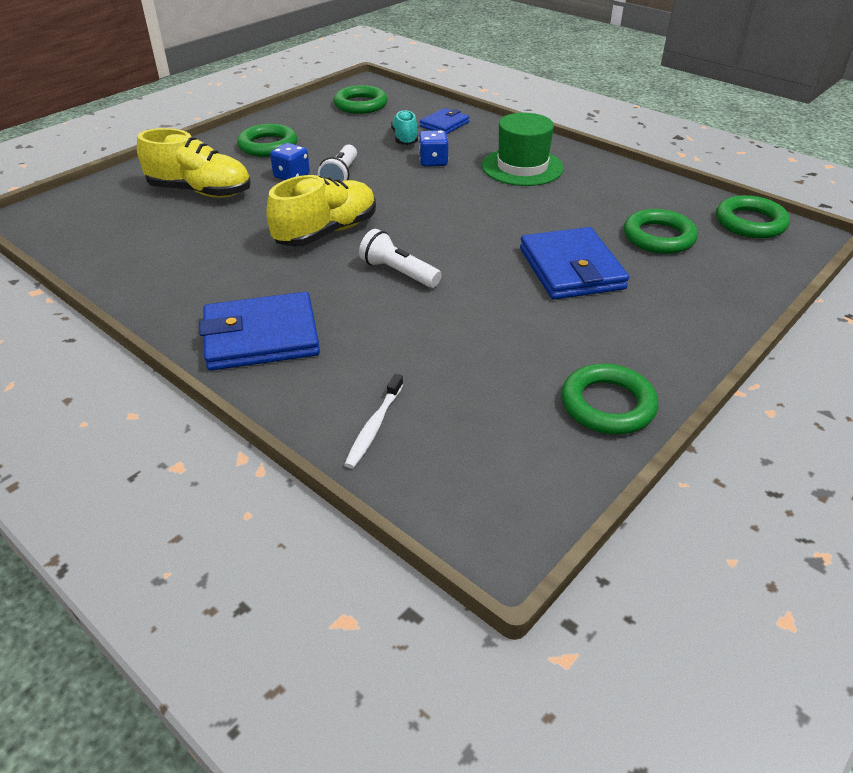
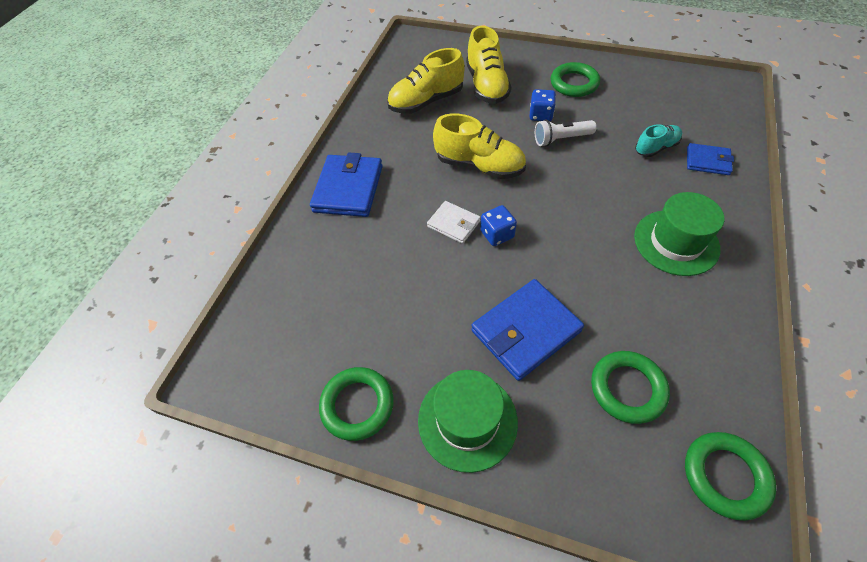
camera: 70 degrees right, 15 degrees up
(172, 237) = (426, 101): none -> yellow shoe
(261, 337) = (348, 189): blue wallet -> blue wallet turned 45 degrees clockwise
(360, 104) = (690, 98): green ring -> none
(374, 426) = (288, 277): white toothbrush -> none
(398, 272) = (453, 224): white flashlight -> white wallet
(433, 162) = (631, 180): blue dice -> blue dice (497, 234)
(657, 332) = (467, 420): none -> green hat

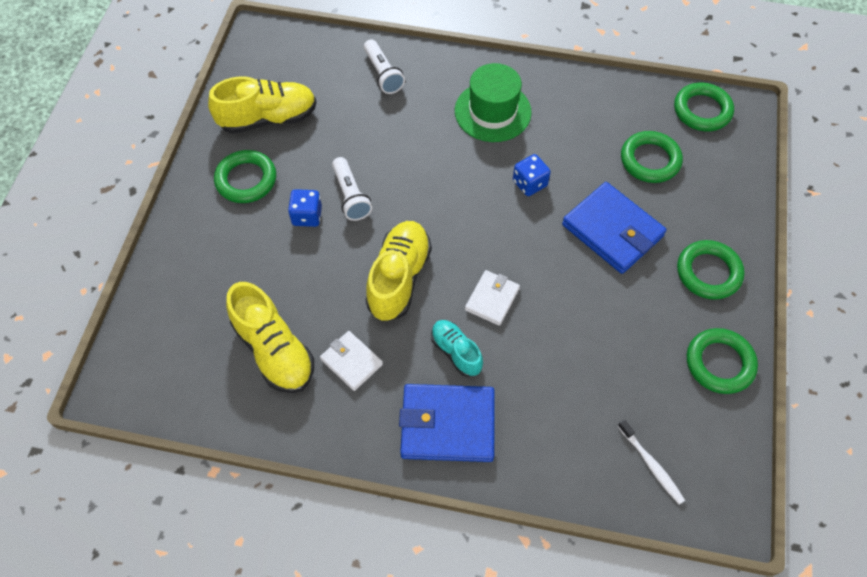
camera: 100 degrees left, 5 degrees up
(275, 321) = (651, 465): none -> white toothbrush
(410, 139) = (351, 362): none -> white wallet
(467, 420) = (708, 272): green hat -> green ring
(486, 85) = (243, 277): yellow shoe -> yellow shoe (268, 118)
(497, 234) = (502, 257): blue dice -> blue dice (529, 183)
(656, 148) = (364, 112): turquoise shoe -> turquoise shoe (456, 352)
(707, 161) = (383, 74): blue wallet -> white flashlight

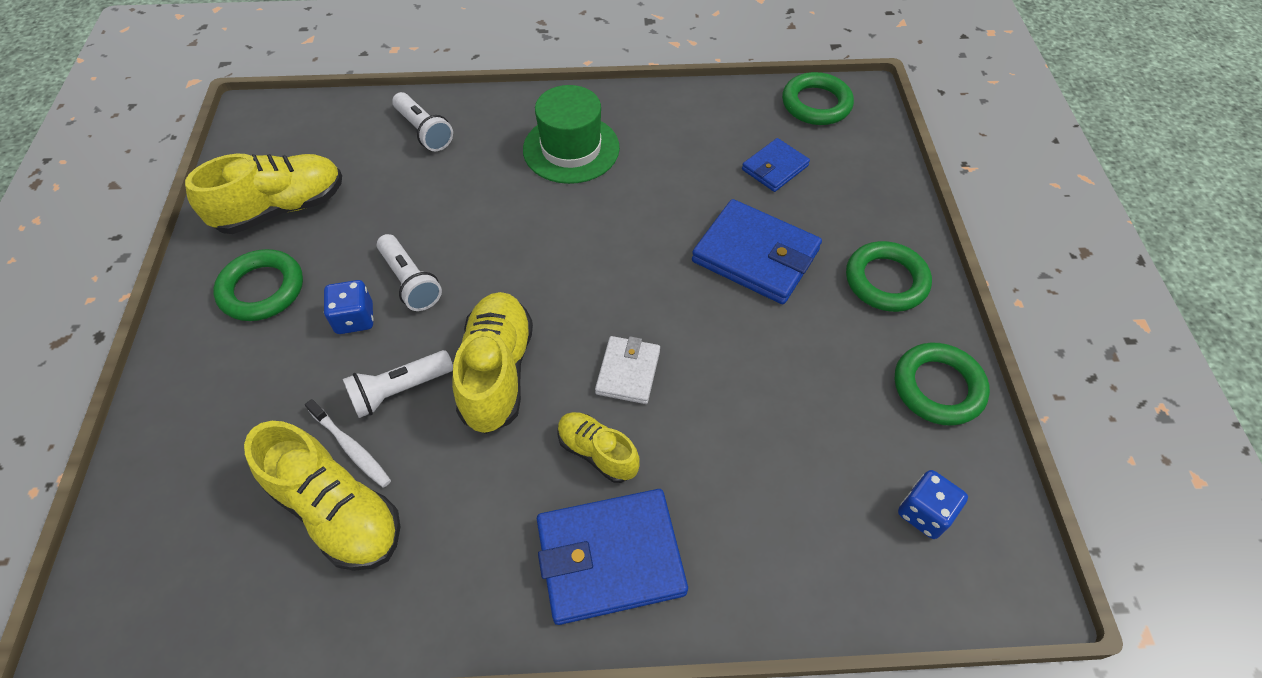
camera: 15 degrees left, 5 degrees down
(329, 276) = (399, 390): none -> white flashlight
(351, 362) = (454, 501): white wallet -> none
(456, 352) = (597, 452): turquoise shoe -> yellow shoe
(529, 183) = (638, 221): blue dice -> blue dice (924, 513)
(650, 160) = (774, 168): green ring -> blue wallet
(651, 465) = (899, 543): white toothbrush -> white toothbrush (351, 448)

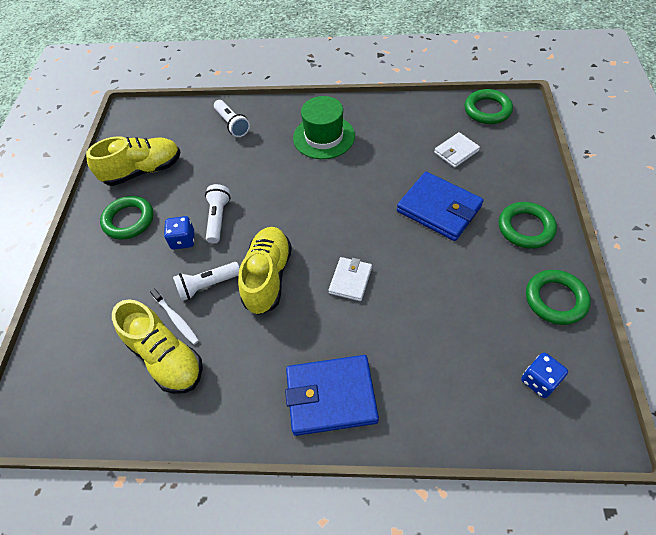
camera: 10 degrees right, 0 degrees up
(410, 282) = (218, 218): white flashlight -> white flashlight turned 150 degrees counterclockwise
(597, 452) = (327, 330): yellow shoe -> none
(774, 168) = (456, 151): blue wallet -> white wallet

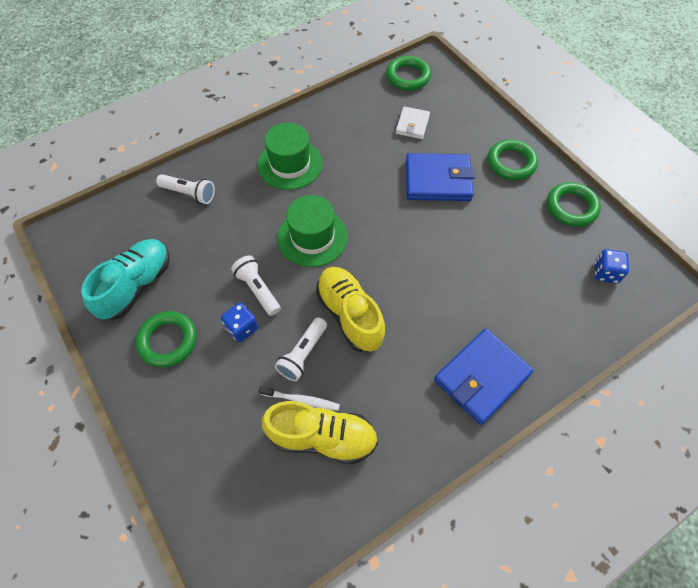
camera: 40 degrees left, 5 degrees up
(143, 171) = (136, 286): yellow shoe -> turquoise shoe
(292, 201) = (312, 237): none -> green hat
(350, 280) = (419, 277): white wallet -> none

